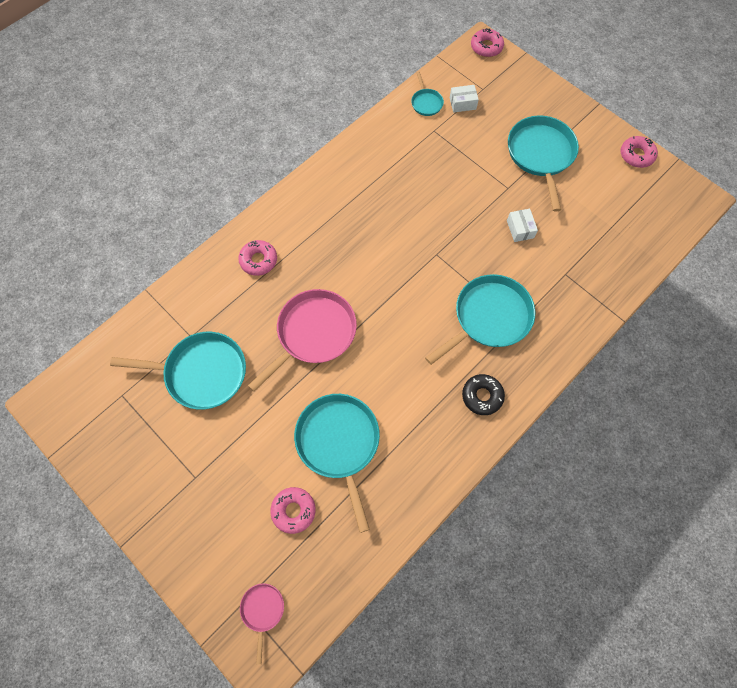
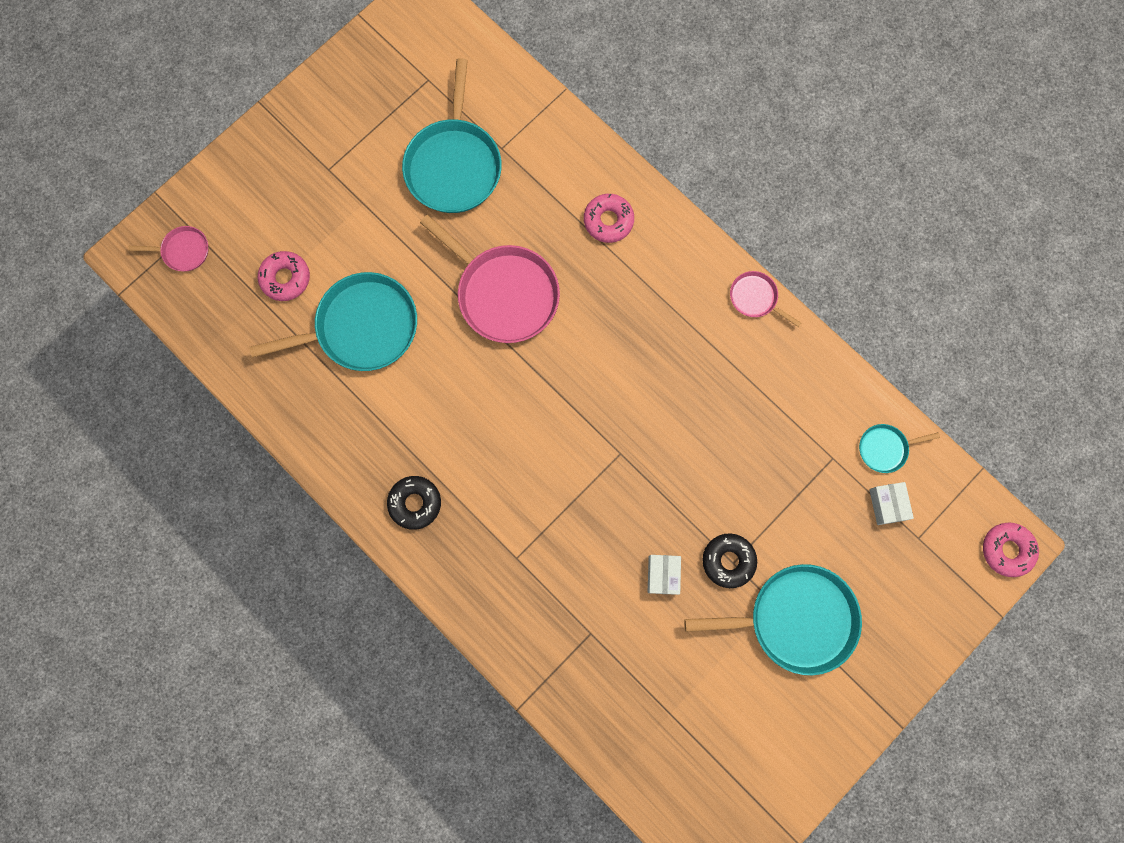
camera: 90 degrees right, 10 degrees up
(322, 170) = (755, 298): none -> pink pan
(489, 317) = (524, 520): turquoise pan -> none
(507, 190) = (728, 561): none -> black donut
(520, 229) = (663, 575): white box -> white box turned 75 degrees counterclockwise
(636, 155) = (801, 773): pink donut -> none

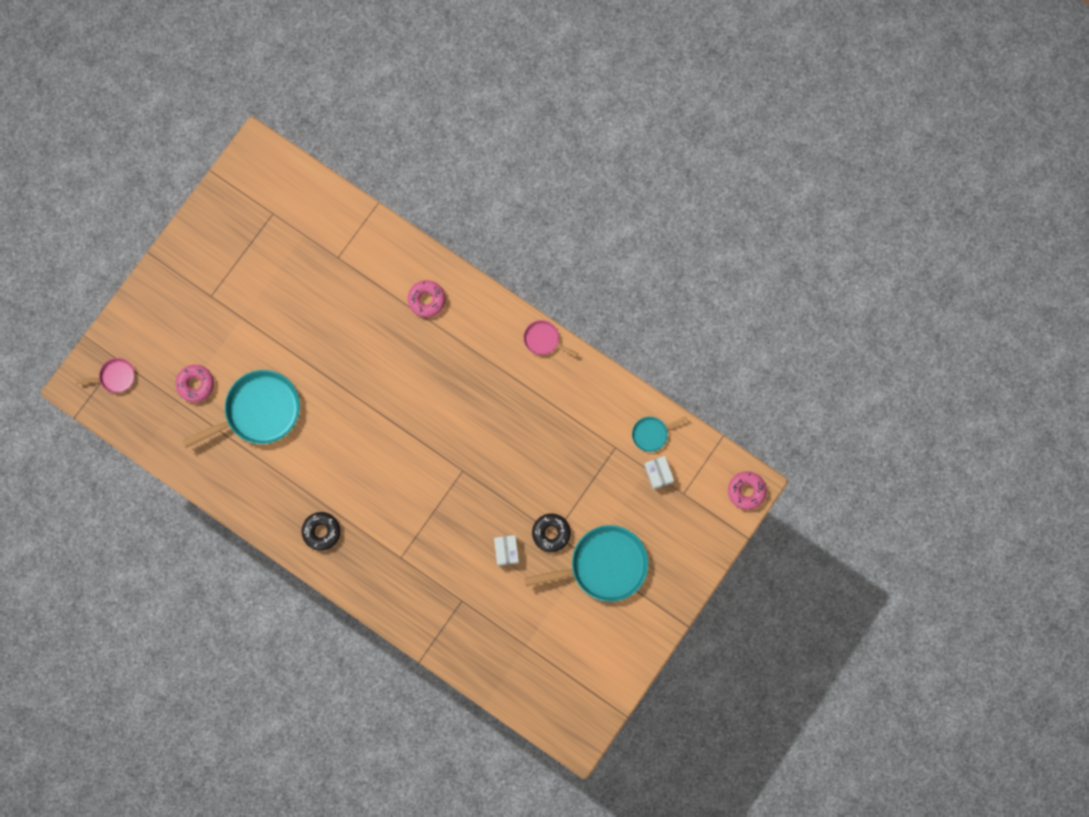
camera: 10 degrees left, 0 degrees up
(454, 165) = (304, 277): turquoise pan -> none
(504, 293) = (359, 368): pink pan -> none

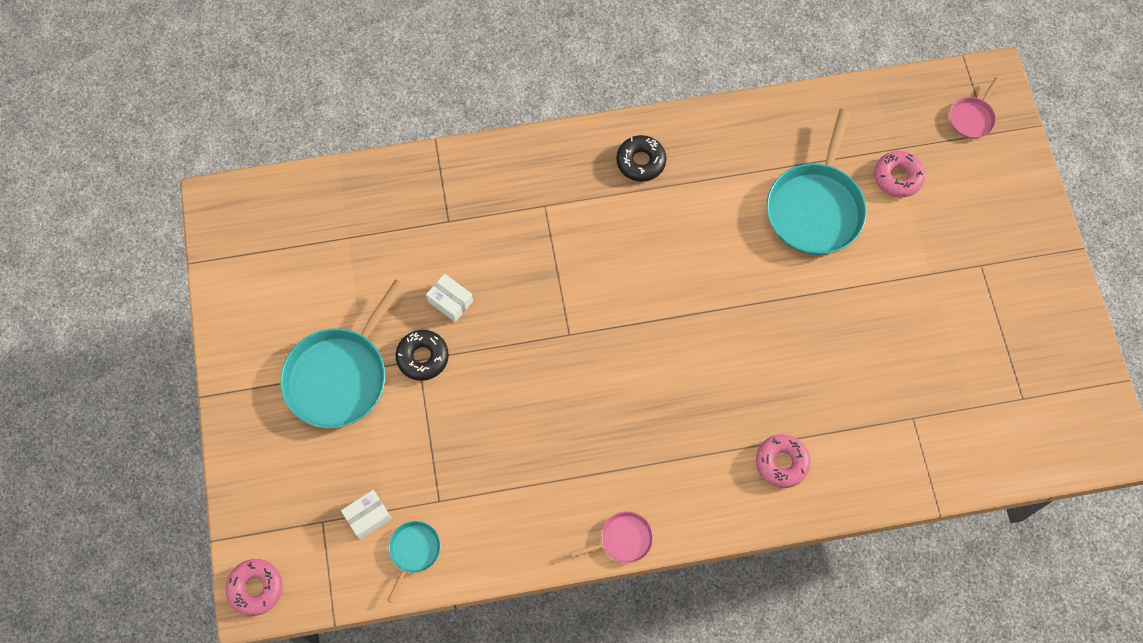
camera: 135 degrees right, 10 degrees down
(658, 474) = (368, 517): white box -> white box turned 60 degrees counterclockwise

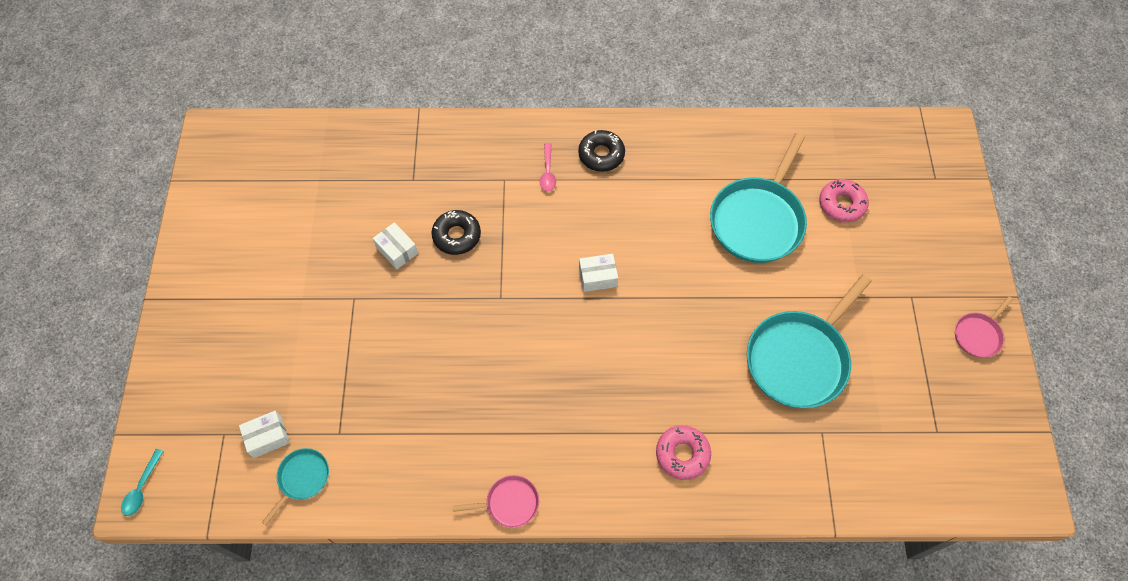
camera: 10 degrees right, 5 degrees down
(256, 588) = (142, 487): pink donut -> turquoise spoon
(339, 376) = (277, 301): turquoise pan -> turquoise pan (799, 359)
(422, 357) = (358, 296): black donut -> black donut (457, 236)
(588, 190) = (548, 172): none -> pink spoon
(663, 296) = (597, 277): none -> white box
(972, 118) = (921, 162): pink pan -> pink pan (978, 335)

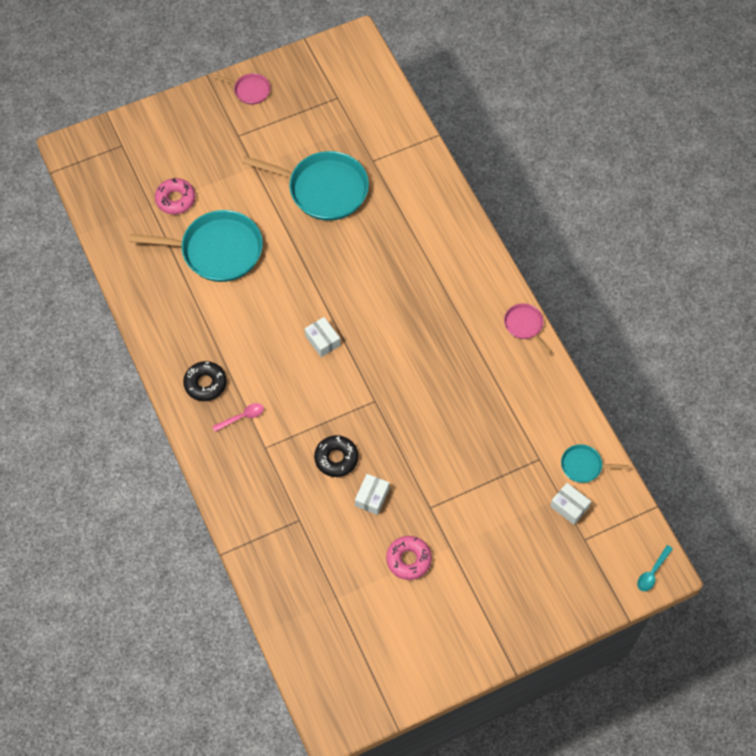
camera: 115 degrees left, 0 degrees up
(142, 487) = (652, 572): turquoise spoon -> turquoise spoon turned 135 degrees clockwise
(682, 454) = (433, 236): pink donut -> pink donut (408, 560)

